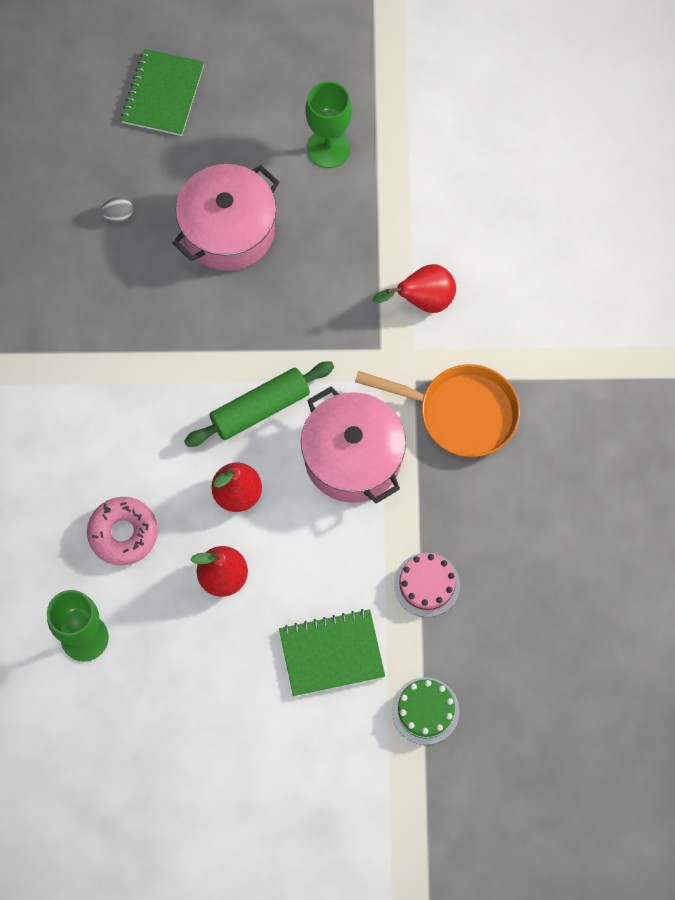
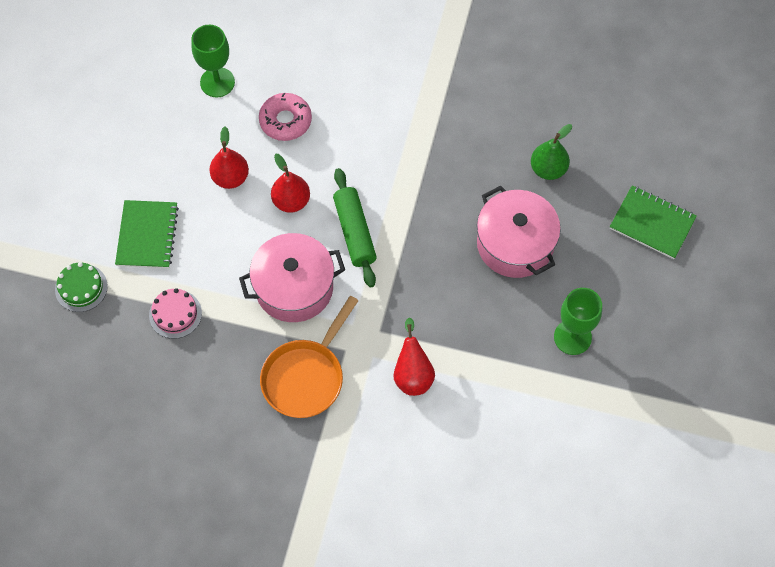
camera: 105 degrees right, 5 degrees down
(118, 215) = (548, 169): grey egg -> green pear

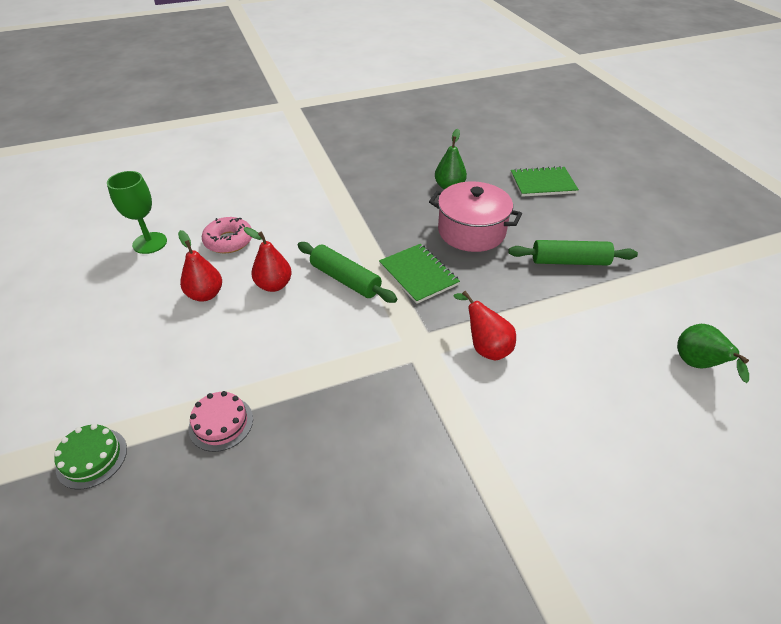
camera: 35 degrees left, 20 degrees down
(147, 235) = (146, 374): green notebook -> green notebook (418, 274)
(294, 287) = (326, 340): pink pot -> none
(306, 377) = (396, 402): orange pan -> none
(566, 502) = (697, 366): none -> green pear
(572, 337) = (569, 261): green goblet -> green rolling pin

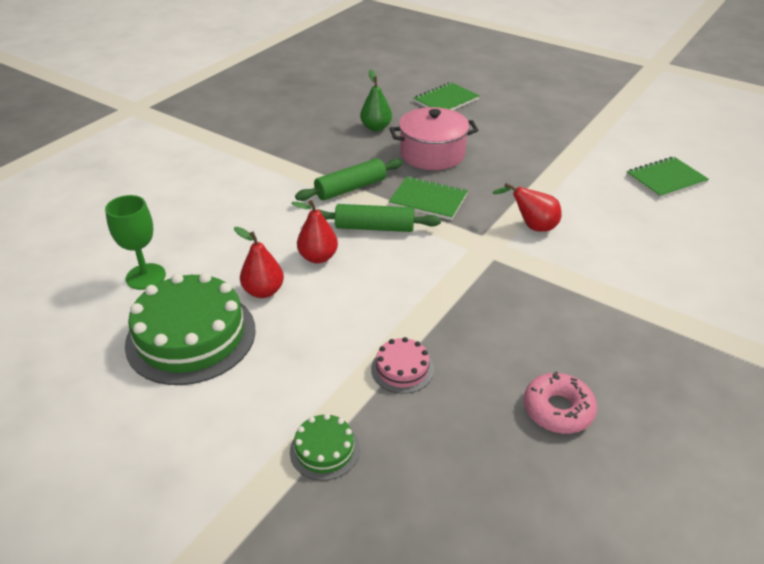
camera: 35 degrees left, 5 degrees down
(122, 306) = (191, 336): none -> green cake
(229, 241) = (228, 242): pink donut -> pink donut (558, 409)
(569, 261) = (524, 148): green rolling pin -> green rolling pin (350, 188)
(697, 366) = (666, 179): green pear -> green notebook

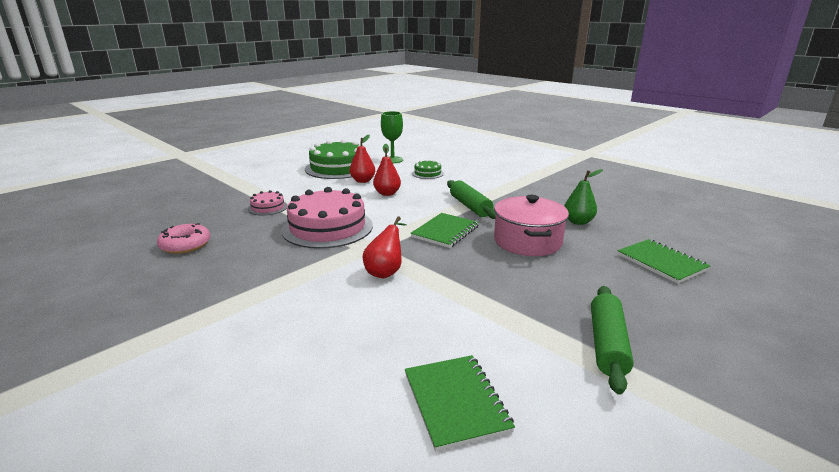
camera: 100 degrees right, 15 degrees down
(324, 450) = (235, 189): green cake -> green cake (427, 173)
(374, 227) = (413, 210): green rolling pin -> green rolling pin (607, 344)
(450, 287) = (327, 227): none -> pink cake

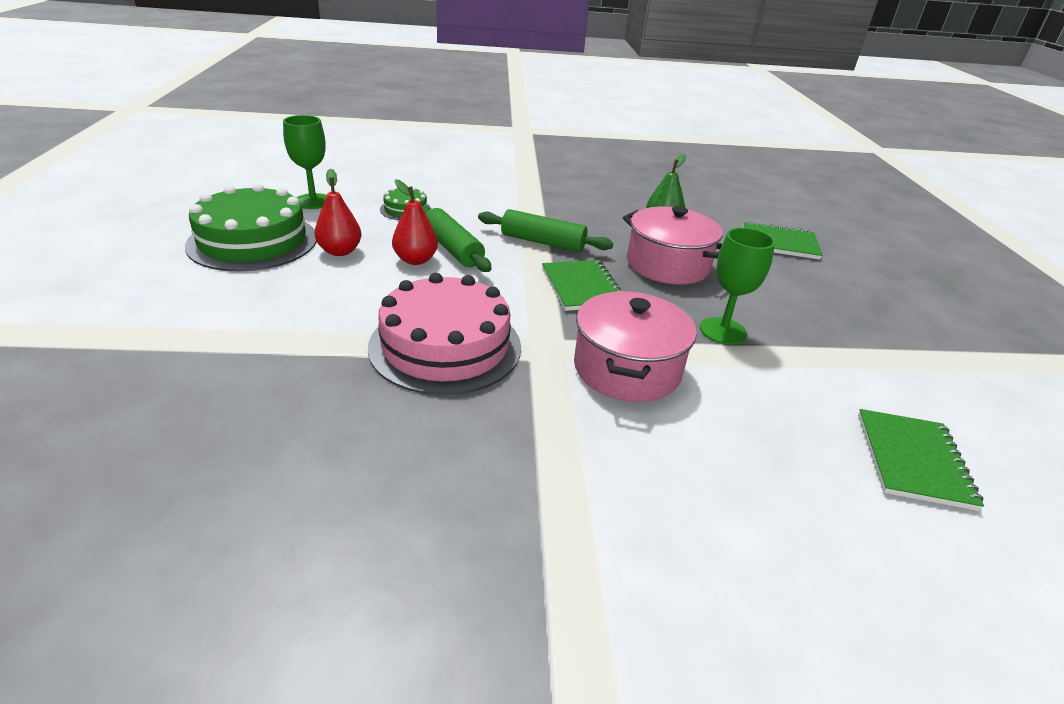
camera: 50 degrees left, 10 degrees up
(185, 245) = (285, 495): pink donut -> none
(268, 207) = (283, 357): pink cake -> none
(386, 271) = (627, 369): red pear -> pink pot
(455, 402) = (913, 460): green notebook -> green notebook turned 75 degrees clockwise
(485, 283) = (723, 331): none -> green goblet
(607, 344) = (880, 340): green rolling pin -> green rolling pin (452, 249)

